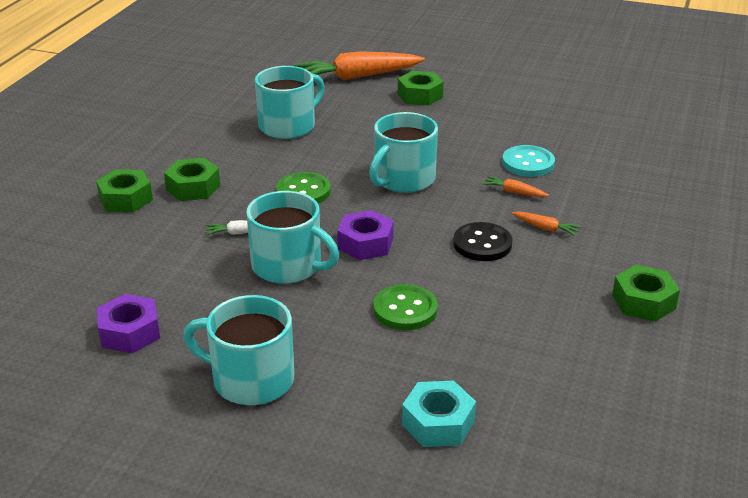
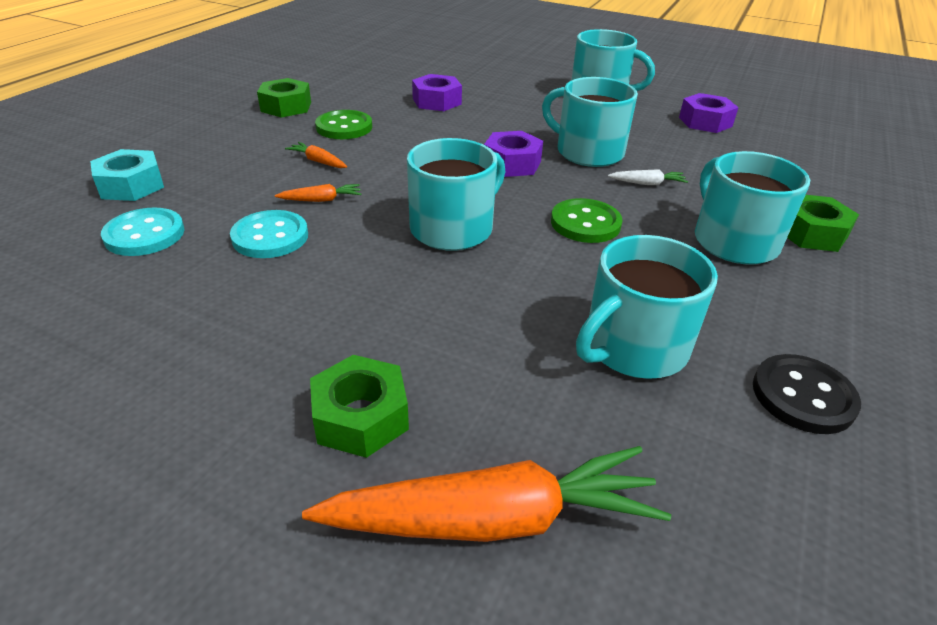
camera: 175 degrees left, 5 degrees up
(193, 187) = (733, 241): green nut -> turquoise mug
(405, 310) = (484, 117): green button -> green button (344, 127)
(438, 423) = (477, 71): turquoise nut -> turquoise nut (131, 185)
(472, 334) = (436, 101): none -> purple nut
(482, 244) = (393, 154): black button -> black button (803, 396)
(514, 192) = (321, 200): orange carrot -> orange carrot turned 45 degrees counterclockwise
(612, 158) = (144, 234): none -> turquoise button

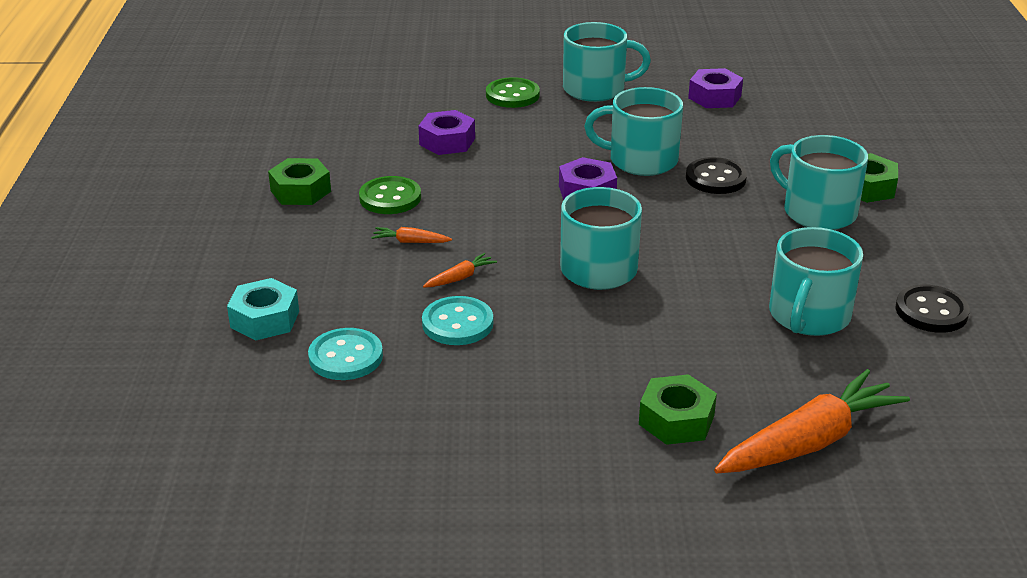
camera: 25 degrees left, 5 degrees down
(585, 223) = (698, 231): green button -> green button (512, 95)
(647, 183) = (715, 178): white carrot -> black button

